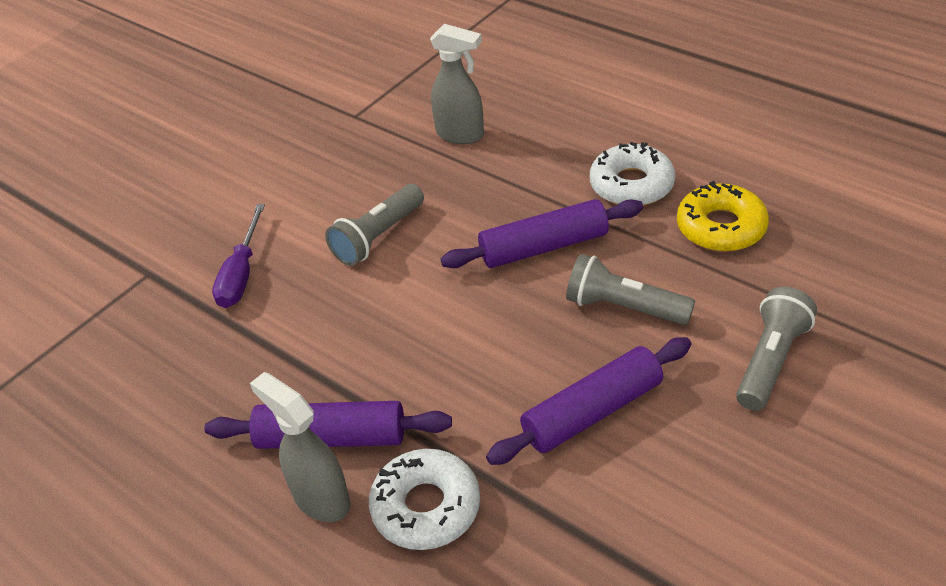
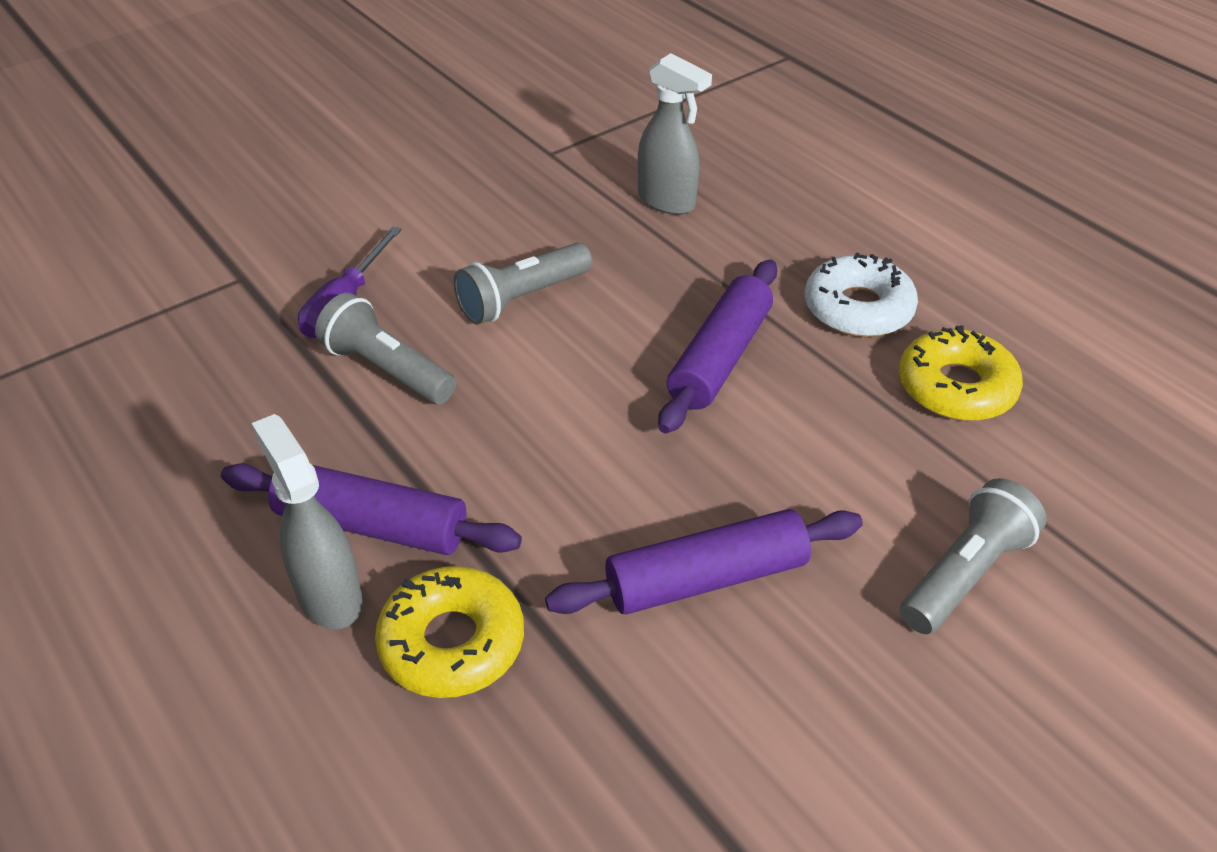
camera: 10 degrees right, 0 degrees up
(426, 507) = (452, 642): white donut -> yellow donut
(544, 247) = (720, 358): purple rolling pin -> purple rolling pin turned 60 degrees counterclockwise
(623, 307) = (794, 457): grey flashlight -> grey flashlight (387, 370)

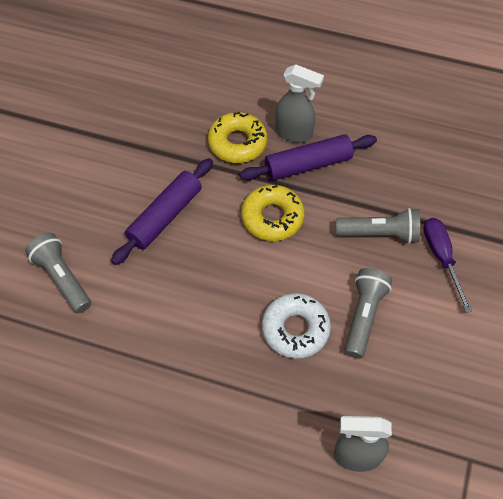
camera: 145 degrees right, 15 degrees up
(720, 358) = (235, 338): purple rolling pin -> none
(858, 308) = (184, 425): white donut -> white donut (295, 329)
(956, 387) = (105, 392): yellow donut -> yellow donut (272, 217)
(965, 573) = (62, 278): grey flashlight -> grey flashlight turned 135 degrees clockwise

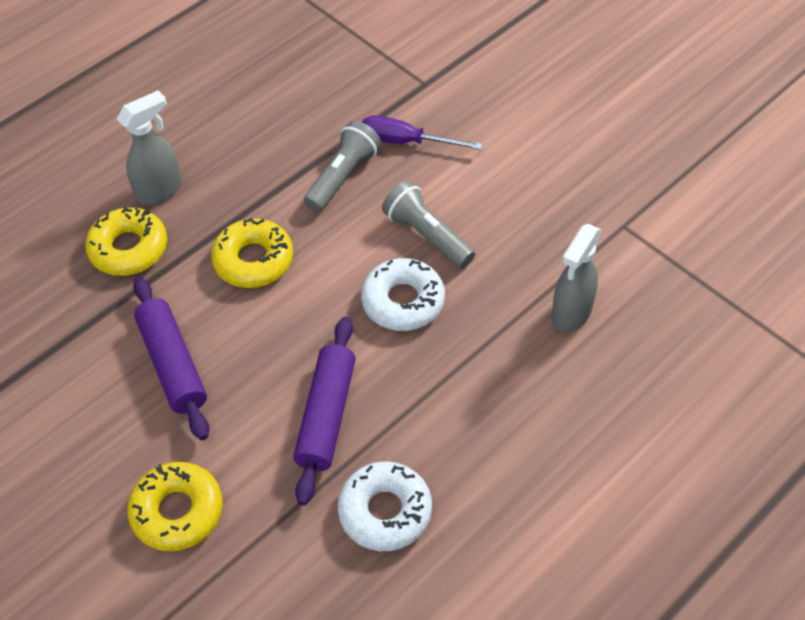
camera: 60 degrees left, 5 degrees down
(62, 278) = (177, 511): grey flashlight -> yellow donut
(119, 404) = (385, 511): none -> white donut
(308, 164) = (211, 197): purple rolling pin -> purple rolling pin (326, 415)

